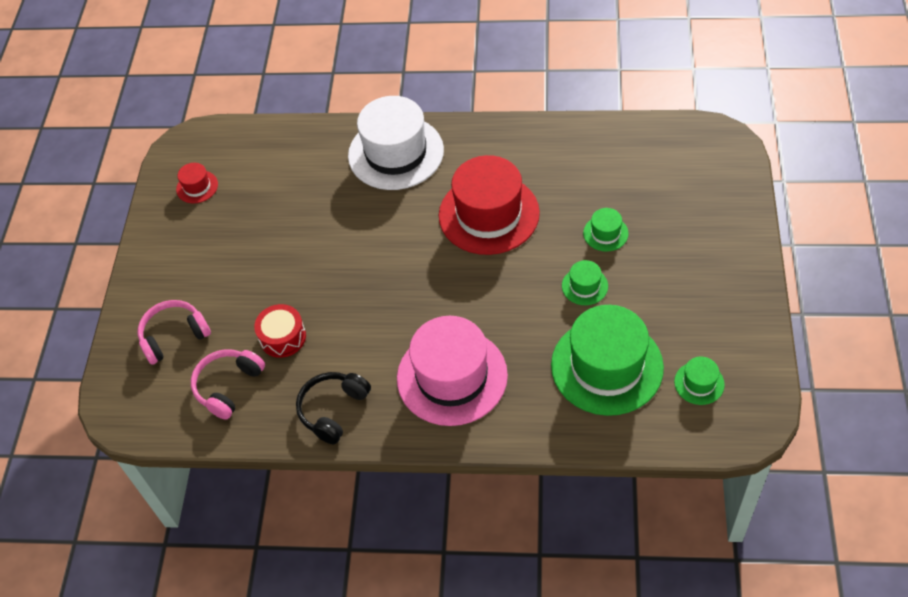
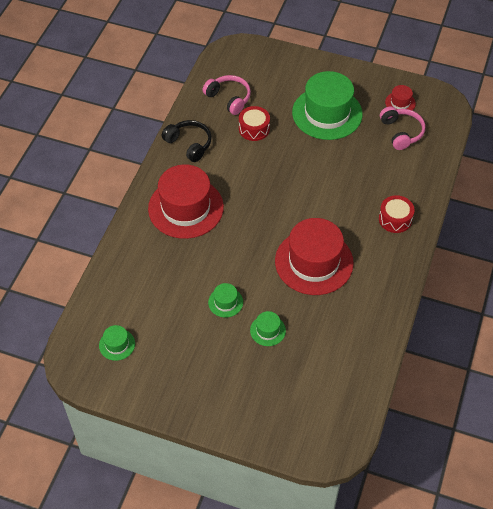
camera: 100 degrees right, 0 degrees up
(174, 336) = (277, 78): pink headphones -> pink headphones (401, 132)
(396, 153) = (395, 219): white hat -> red drum
(452, 376) = (186, 208): pink hat -> red hat
(607, 366) = (154, 294): green hat -> green hat (327, 113)

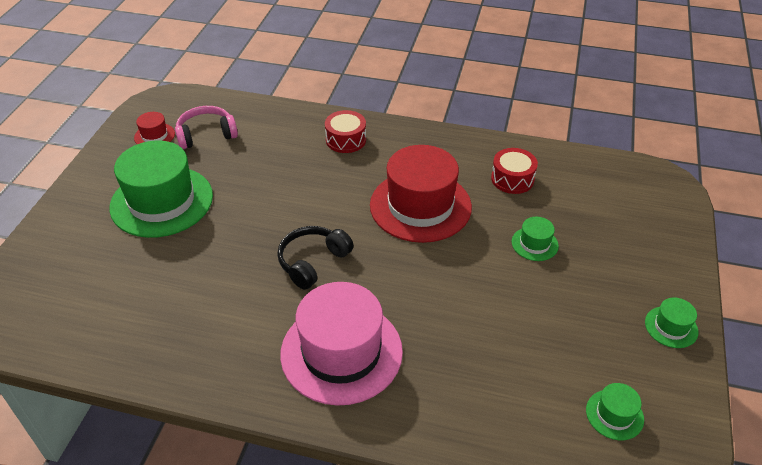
camera: 95 degrees left, 10 degrees down
(186, 208) = (341, 352): red hat -> pink hat
(189, 144) = (205, 361): black headphones -> black headphones (312, 262)
(225, 302) = (503, 289): green hat -> green hat (671, 327)
(229, 98) = (108, 315): pink headphones -> none
(254, 129) = (181, 279): red drum -> red drum (512, 179)

